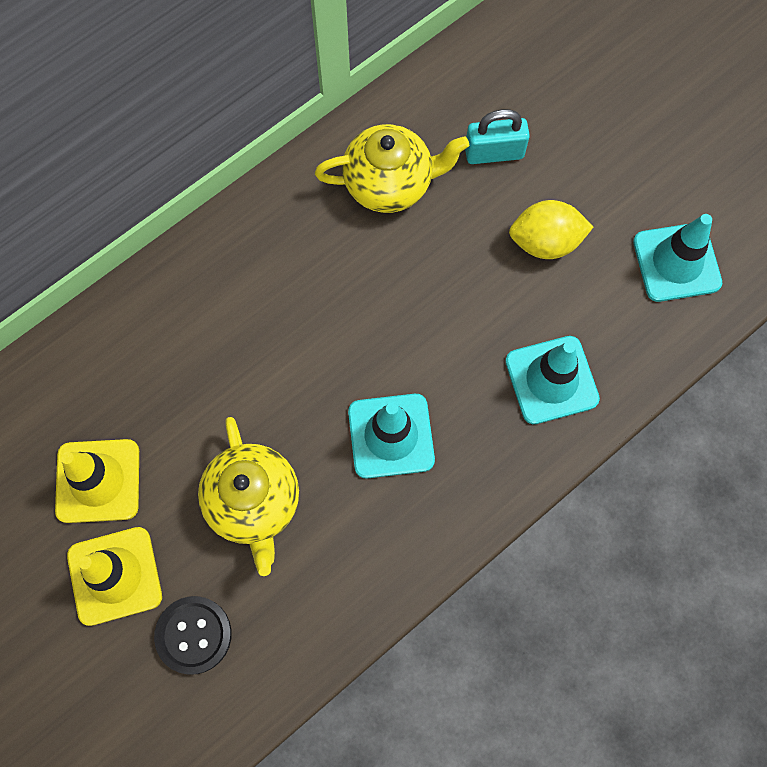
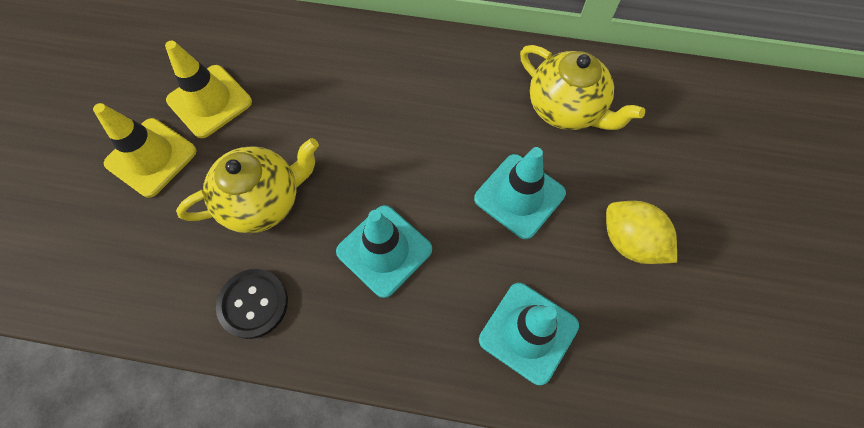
camera: 50 degrees right, 5 degrees down
(193, 635) = (140, 234): black button -> black button (253, 304)
(254, 503) = (263, 200): yellow teapot -> yellow teapot turned 150 degrees counterclockwise
(494, 153) = (658, 154): turquoise padlock -> none
(676, 262) = (718, 355): turquoise traffic cone -> turquoise traffic cone (519, 196)

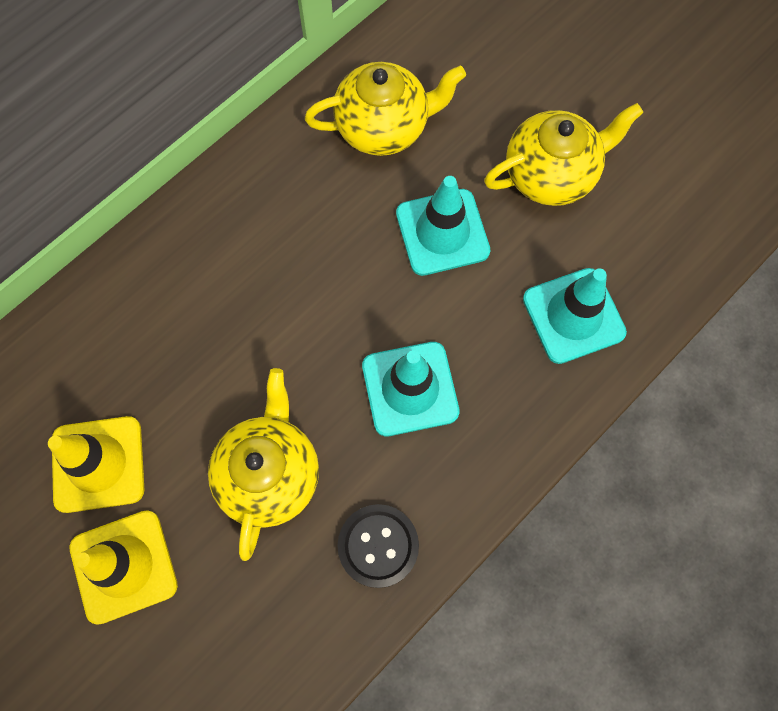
camera: 55 degrees left, 5 degrees up
(630, 241) = (551, 174): yellow lemon -> yellow teapot

